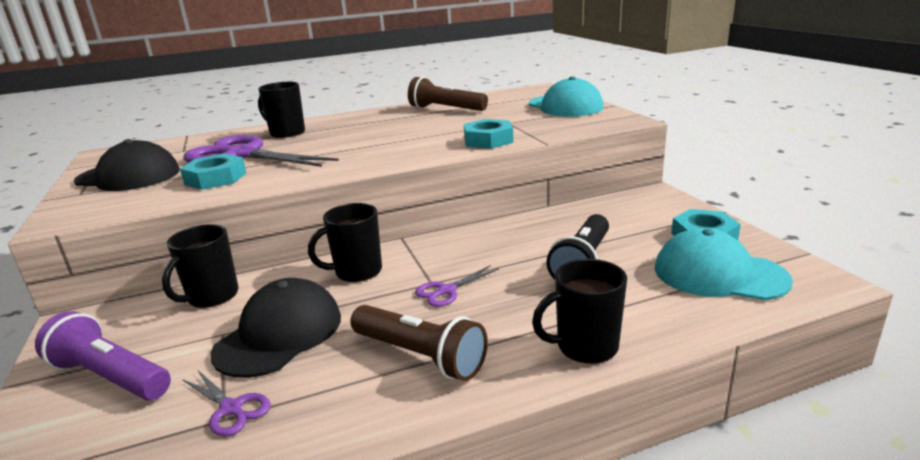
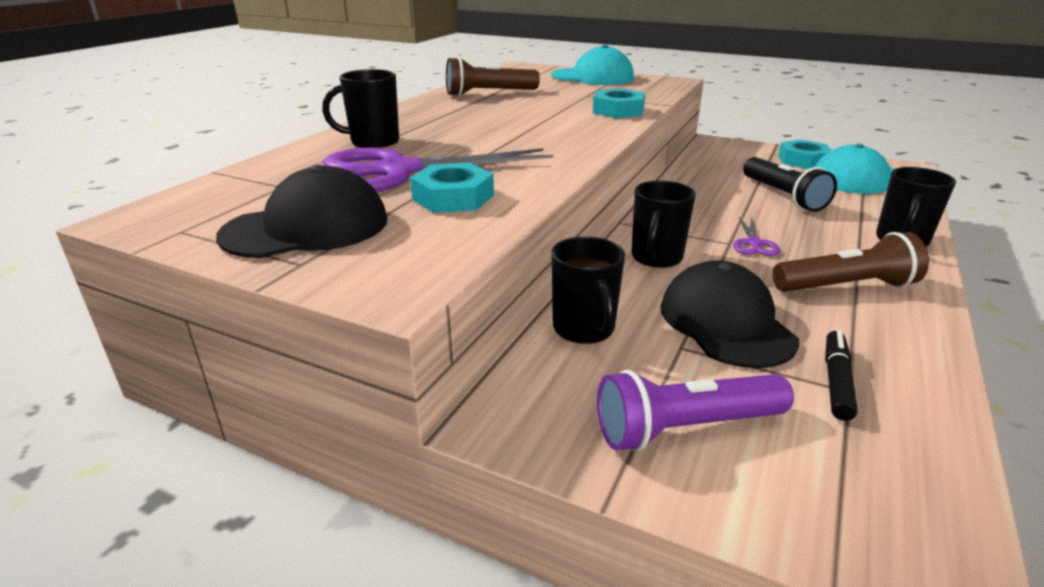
camera: 45 degrees left, 5 degrees up
(231, 408) = (836, 381): purple scissors -> black marker

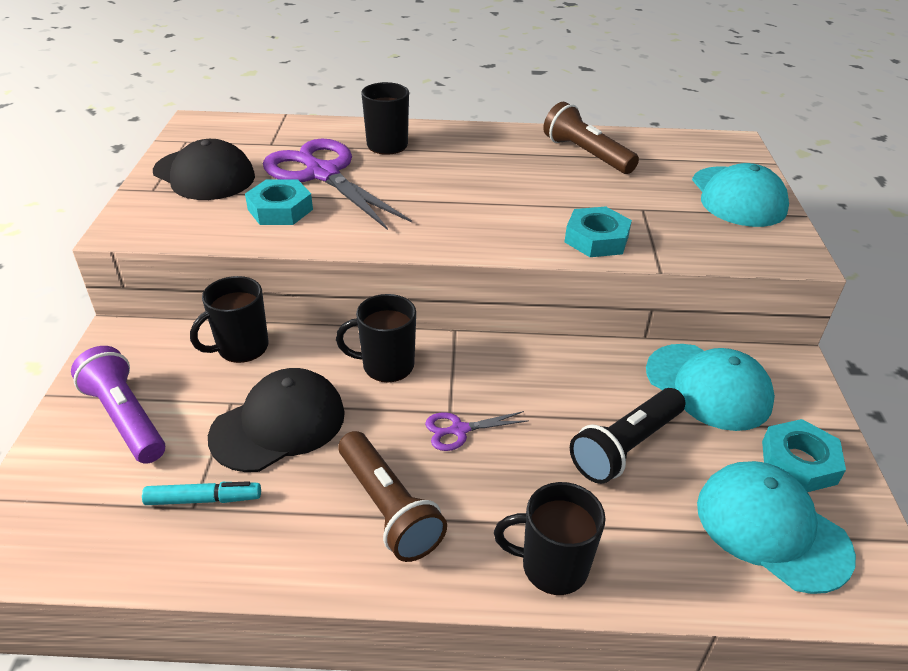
camera: 65 degrees right, 10 degrees up
(727, 164) = (708, 386): none -> turquoise cap
(836, 381) = (204, 499): black marker -> turquoise marker

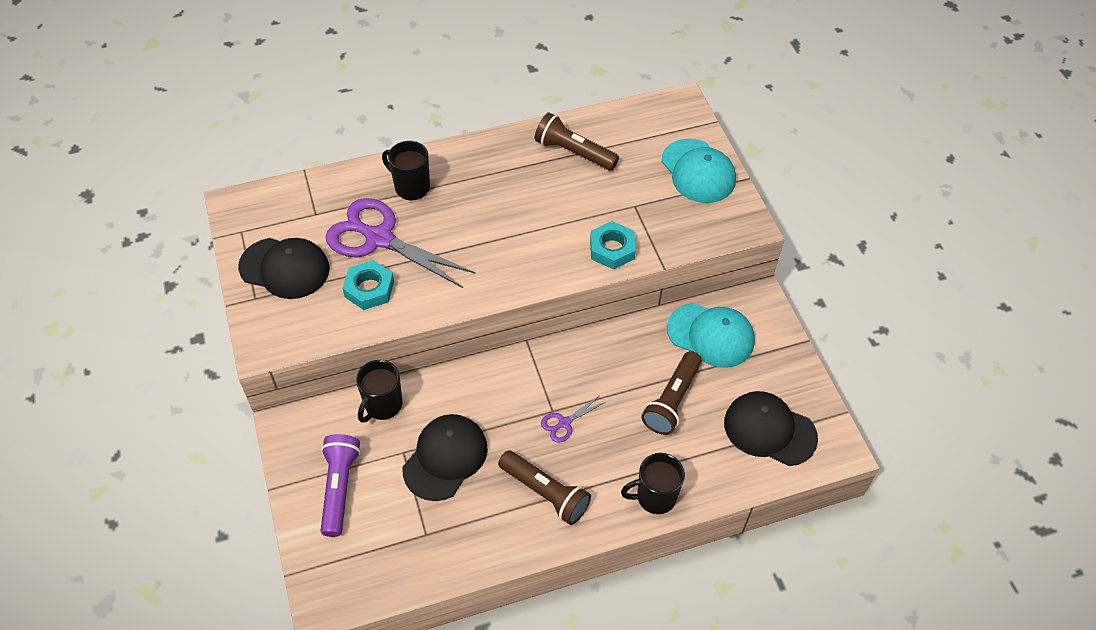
camera: 20 degrees left, 15 degrees up
(126, 418) = (339, 488): purple flashlight -> purple flashlight turned 60 degrees clockwise
(204, 499) = (429, 526): turquoise marker -> none
(386, 366) = (493, 387): black mug -> none
(626, 446) = (672, 400): black flashlight -> brown flashlight
(771, 528) = (769, 430): turquoise cap -> black cap
(798, 462) = (777, 377): turquoise nut -> none

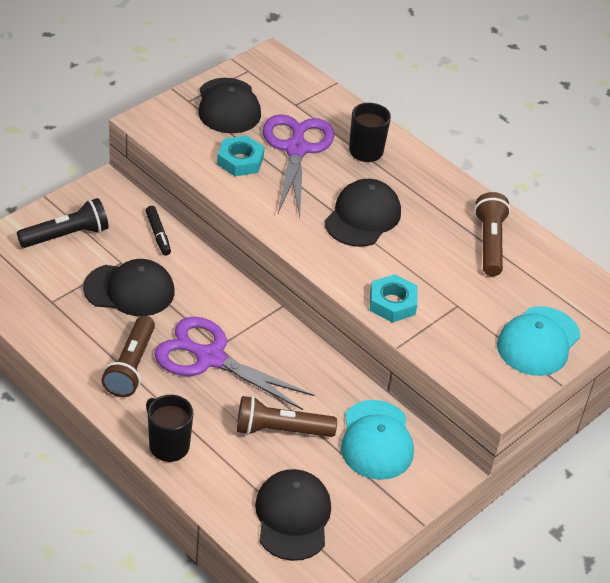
camera: 60 degrees right, 10 degrees down
(339, 488) = (66, 235): purple flashlight -> black flashlight
(382, 405) = (158, 234): black mug -> black marker
(496, 226) = (362, 217): none -> black cap
(564, 423) = (210, 358): purple scissors -> purple scissors, size x2.32

